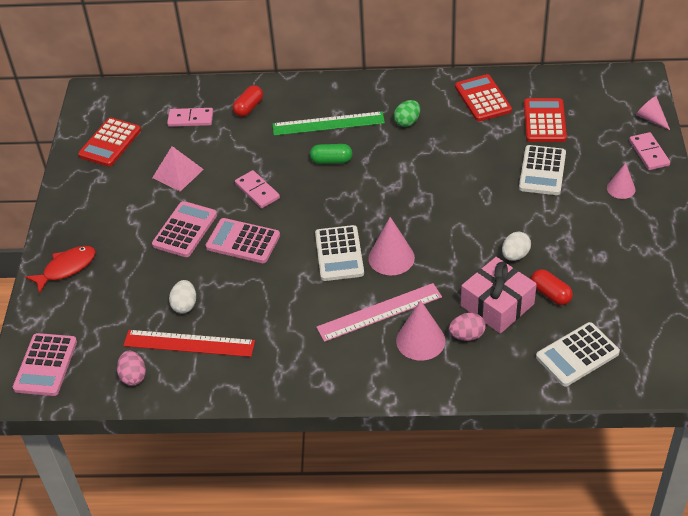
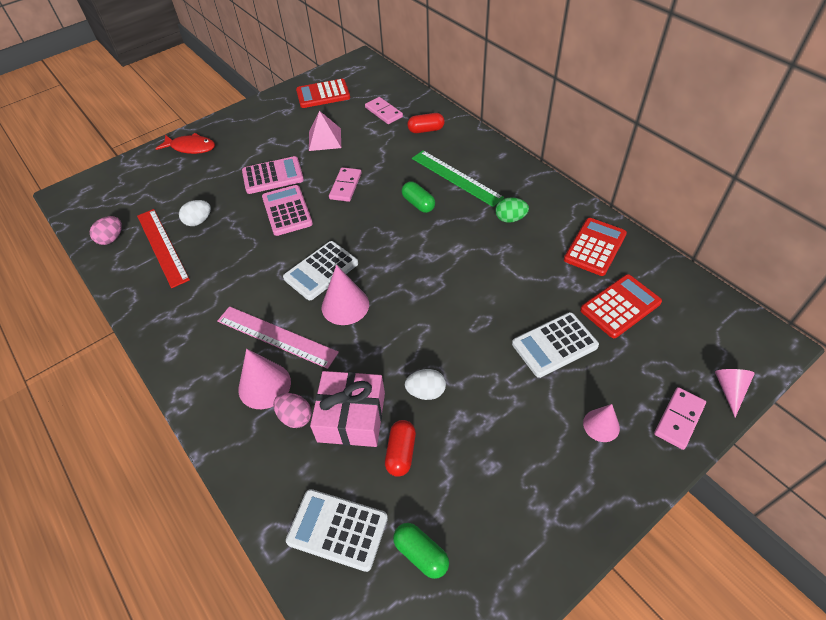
camera: 50 degrees right, 5 degrees up
(45, 365) = (96, 192): pink calculator -> none
(629, 322) = (421, 554): none -> green capsule

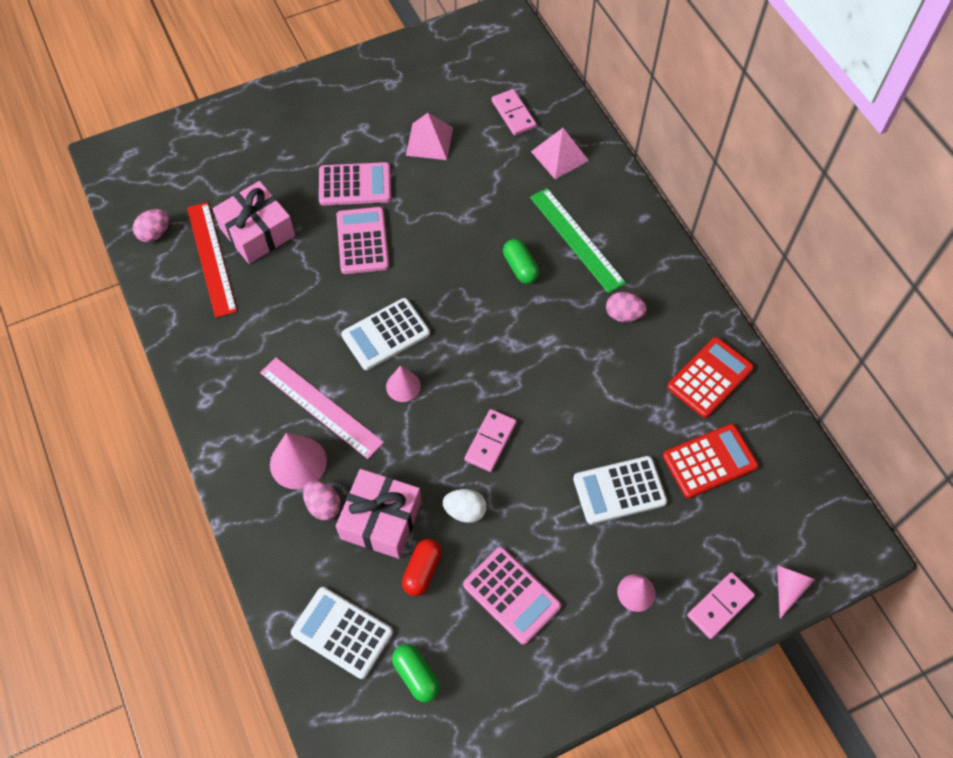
camera: 10 degrees right, 10 degrees up
(191, 147) = (262, 117): red fish -> none
(198, 221) = (257, 232): white egg -> pink gift
(323, 94) = (442, 66): red calculator -> none
(345, 305) = (403, 386): pink cone -> pink cone, size x0.63
(346, 186) = (439, 221): pink domino -> pink domino (490, 441)
(426, 130) = (559, 156): red capsule -> pink pyramid
(490, 455) = (511, 595): none -> pink calculator
(510, 219) = (623, 315): green egg -> pink egg

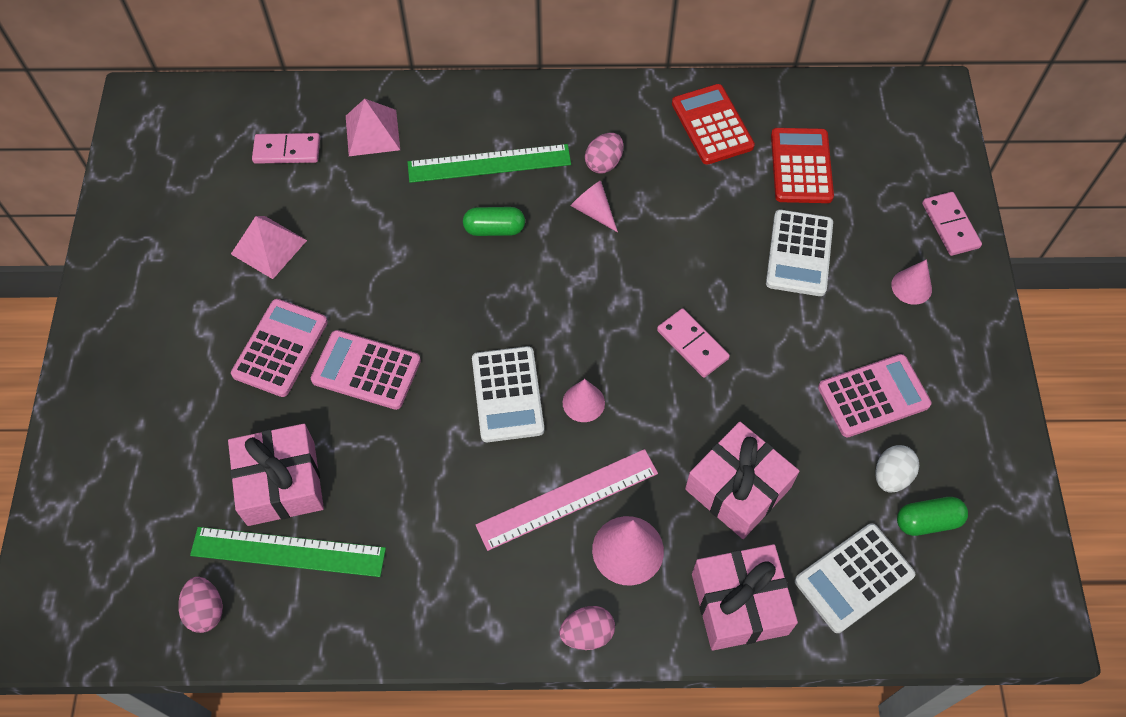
camera: 65 degrees left, 0 degrees up
(211, 258) = (288, 552): red ruler -> green ruler
(287, 555) = (739, 603): none -> pink gift
(323, 506) = (695, 542): pink egg -> pink egg (587, 633)
(422, 571) = (814, 470): red capsule -> none
(465, 511) = (762, 401): white egg -> white egg (891, 476)
(788, 588) = (952, 165): pink cone -> pink cone (593, 211)

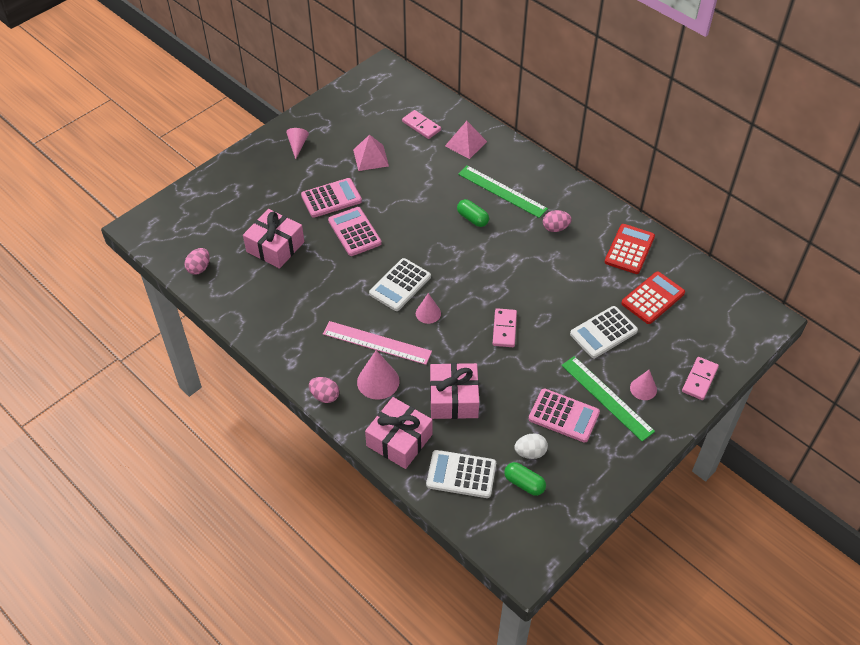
camera: 45 degrees right, 10 degrees down
(288, 552) = (250, 272): green ruler -> green ruler (607, 398)
(593, 211) = (526, 243): pink cone -> pink cone (297, 145)

